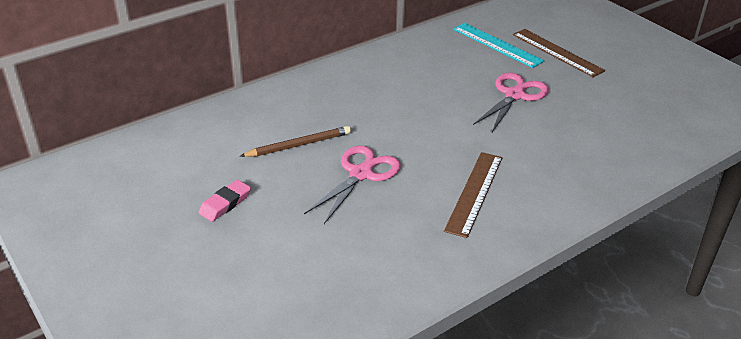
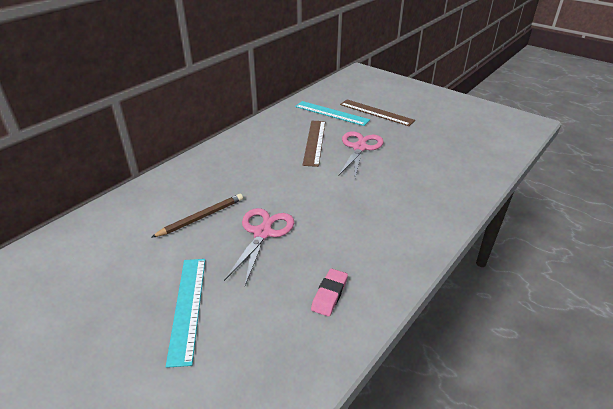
camera: 15 degrees left, 0 degrees up
(225, 204) = (147, 285): pink eraser -> pink eraser (329, 294)
(260, 232) = (188, 307): none -> turquoise ruler
(474, 193) = (361, 231): brown ruler -> brown ruler (314, 142)

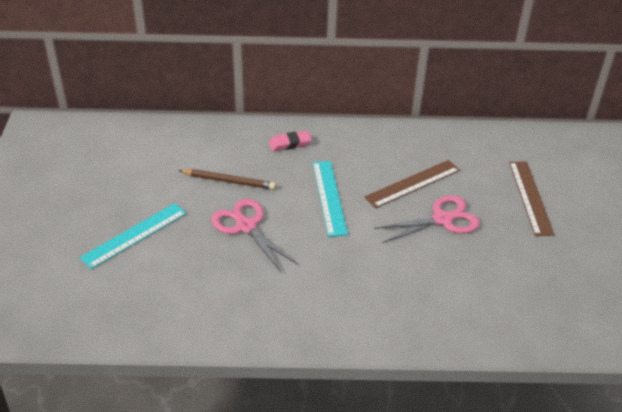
camera: 50 degrees right, 5 degrees up
(262, 233) = (246, 226): pink scissors -> pink scissors turned 105 degrees counterclockwise
(329, 294) = (216, 304): pink eraser -> pink eraser (290, 143)
(331, 113) = (483, 166): turquoise ruler -> turquoise ruler (329, 197)

